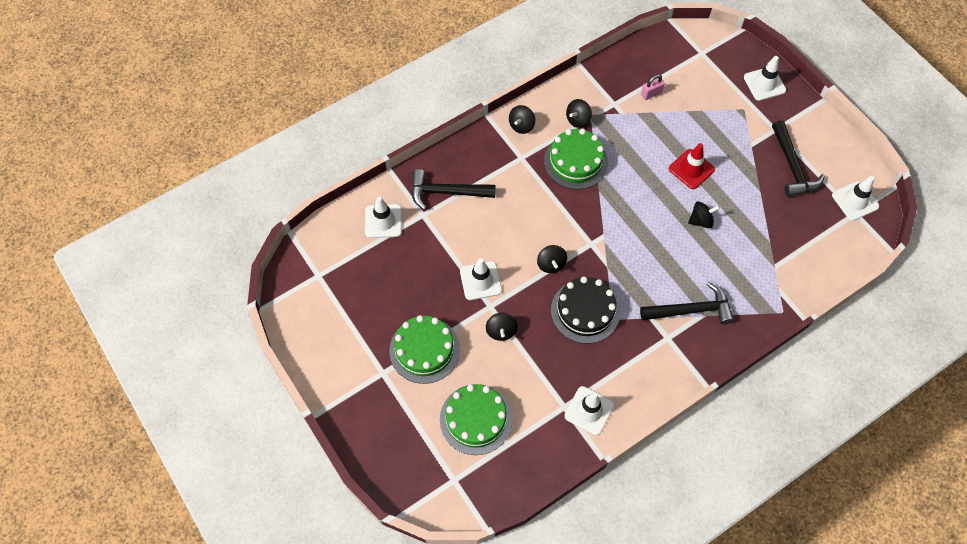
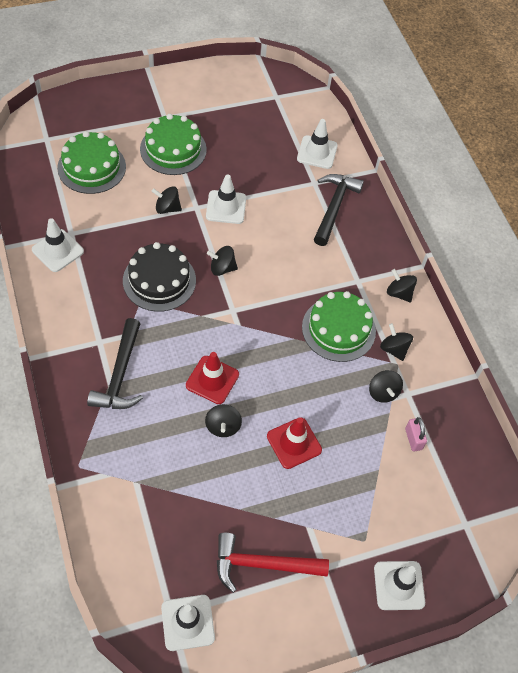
camera: 100 degrees right, 5 degrees down
(620, 120) = (383, 392): none -> black spinning top
(664, 240) = (212, 380): none -> red traffic cone
(792, 166) = (262, 564): black hammer -> red hammer

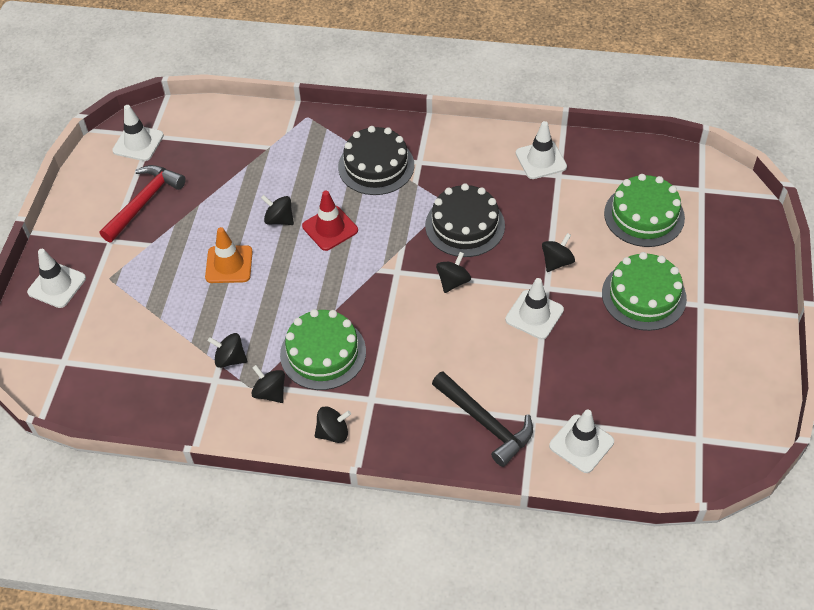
camera: 125 degrees right, 5 degrees down
(120, 374) = (376, 166): black hammer -> black cake
(294, 443) = (229, 264): red traffic cone -> orange traffic cone
(394, 349) = (270, 392): black spinning top -> black spinning top turned 135 degrees counterclockwise
(413, 439) = (167, 361): pink padlock -> none

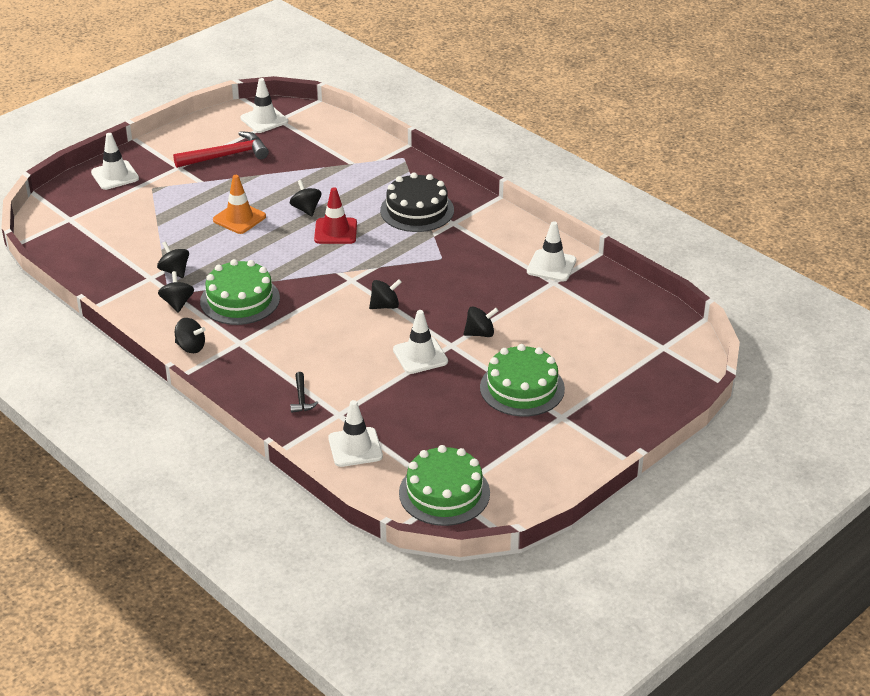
camera: 35 degrees right, 15 degrees down
(465, 225) = (437, 277): black cake -> none
(485, 423) = (301, 398): black hammer -> black hammer, size x0.50
(644, 215) = (590, 340): green cake -> green cake (444, 493)

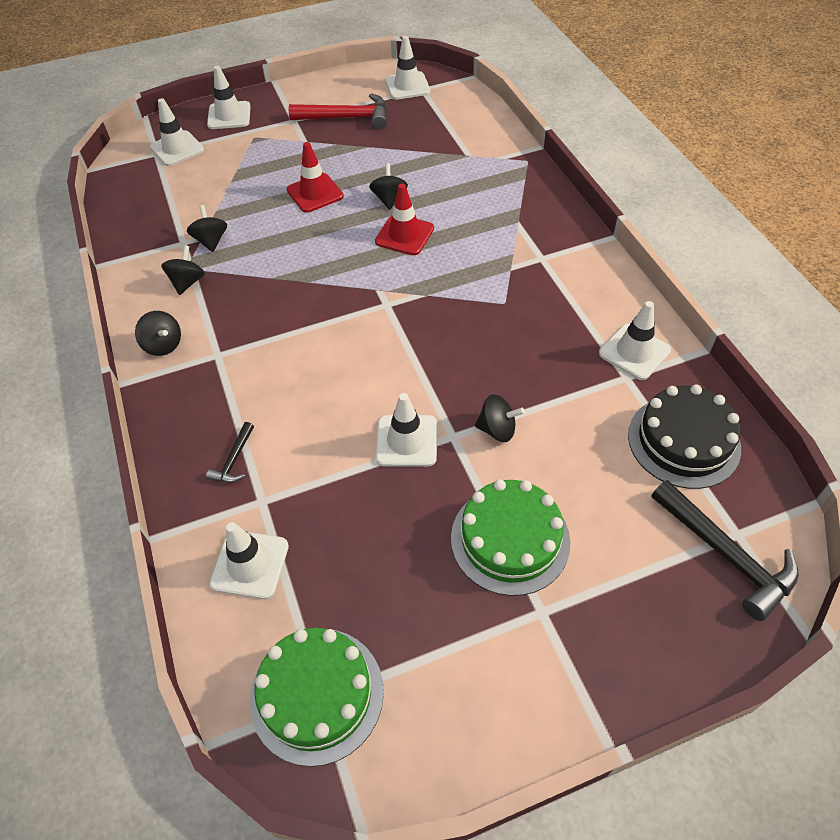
camera: 25 degrees right, 15 degrees up
(86, 211) = (177, 149): none -> white traffic cone
(239, 218) = (315, 193): orange traffic cone -> red traffic cone
(240, 300) = (252, 296): green cake -> none
(385, 306) = (404, 352): black spinning top -> none
(417, 210) = (508, 231): black cake -> black cake (683, 441)
(660, 359) = (726, 555): none -> black hammer

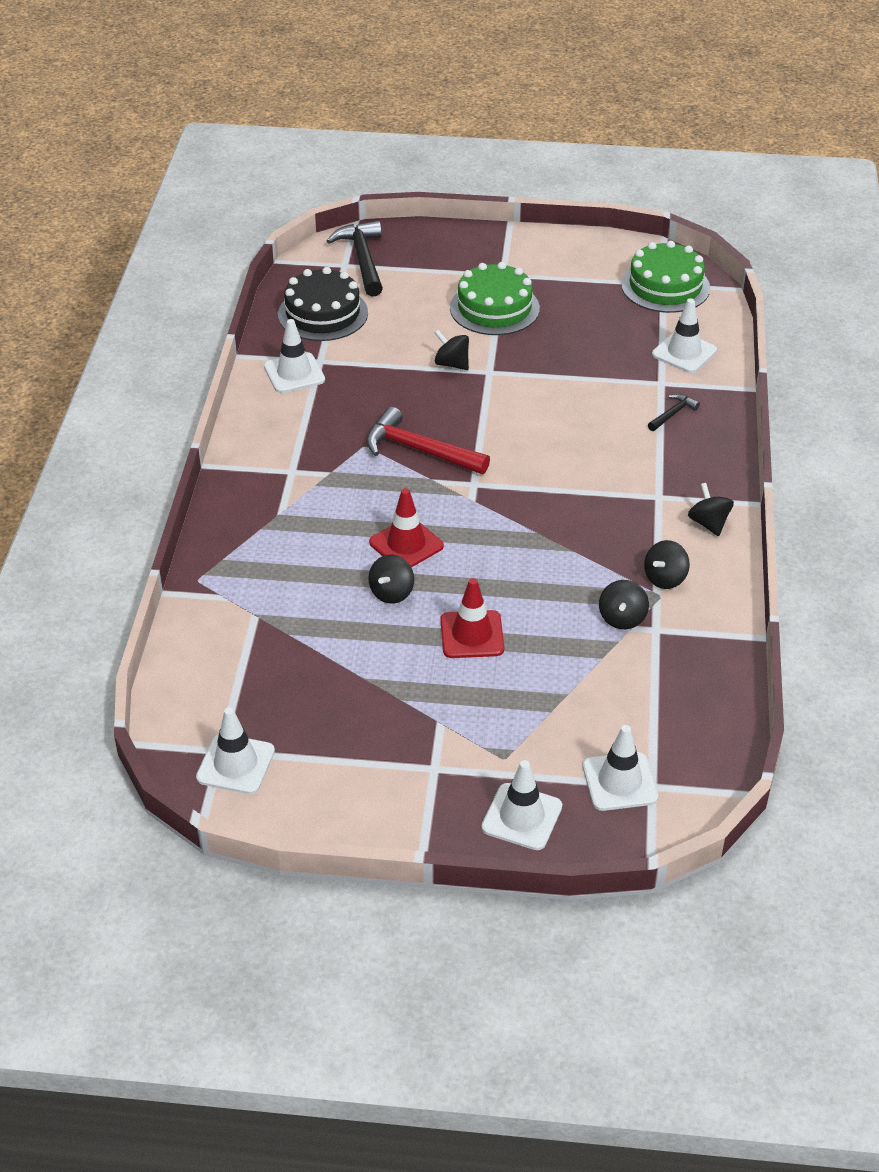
camera: 155 degrees left, 10 degrees down
(347, 118) = (359, 739): red hammer -> red hammer (419, 450)
(406, 441) = (527, 380): white traffic cone -> none

